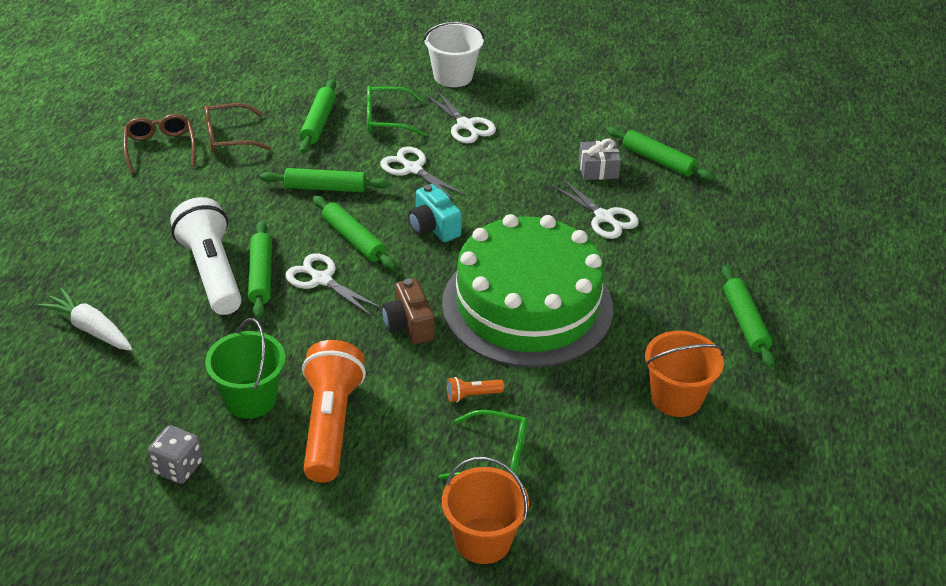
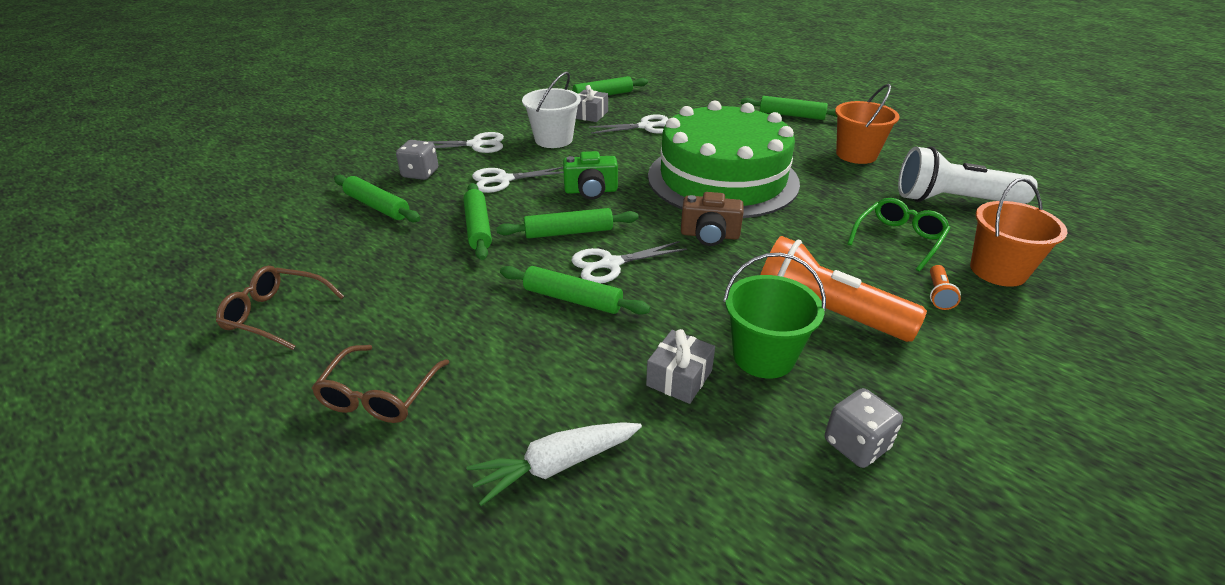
camera: 60 degrees left, 5 degrees down
(200, 360) = (679, 378): none -> grey gift
(211, 272) = (537, 331): white flashlight -> white flashlight (953, 200)
(228, 137) = (325, 262): brown glasses -> brown glasses (379, 395)
(325, 188) = (478, 227): green rolling pin -> green rolling pin turned 45 degrees counterclockwise
(386, 119) = (420, 173): green glasses -> grey dice
(433, 227) = (591, 191): turquoise camera -> green camera
(453, 76) = (406, 133): white bucket -> white bucket (553, 139)
(472, 395) = (818, 229): orange flashlight -> orange flashlight (938, 294)

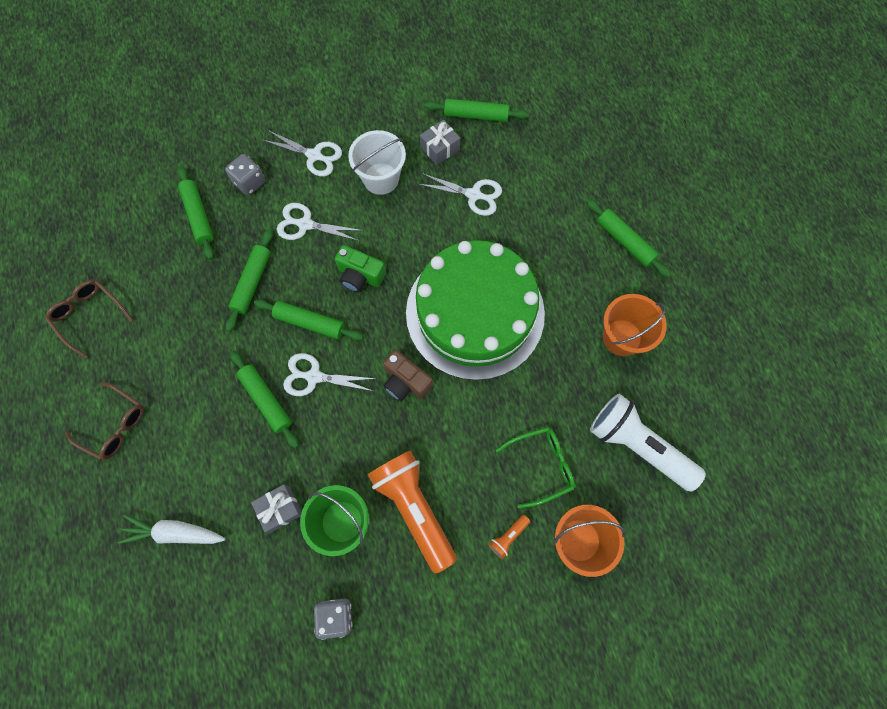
camera: 30 degrees right, 35 degrees up
(379, 395) = (115, 425): brown glasses -> brown glasses turned 105 degrees counterclockwise

